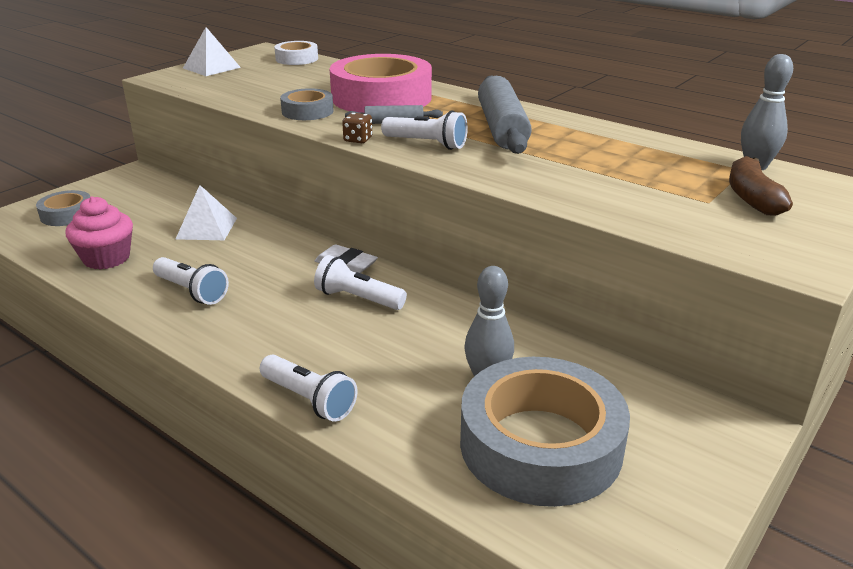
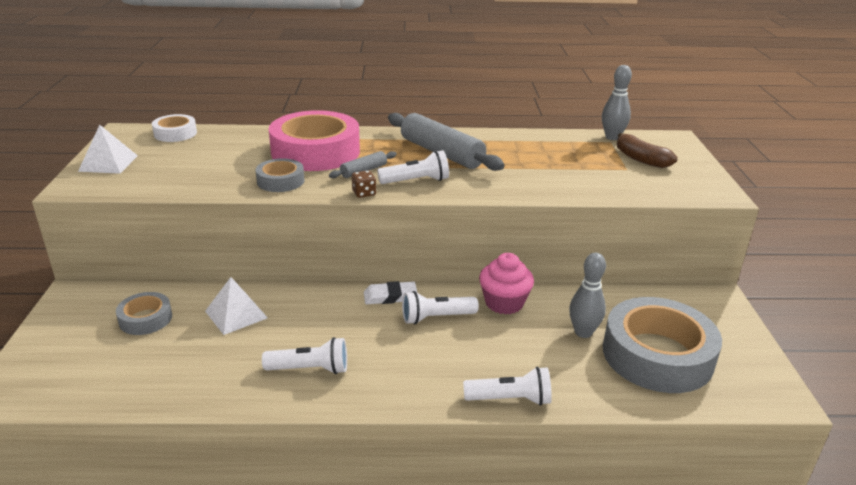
camera: 40 degrees left, 0 degrees up
(67, 214) = (74, 358): grey tape -> grey tape (145, 319)
(106, 258) = (188, 378): pink cupcake -> pink cupcake (504, 303)

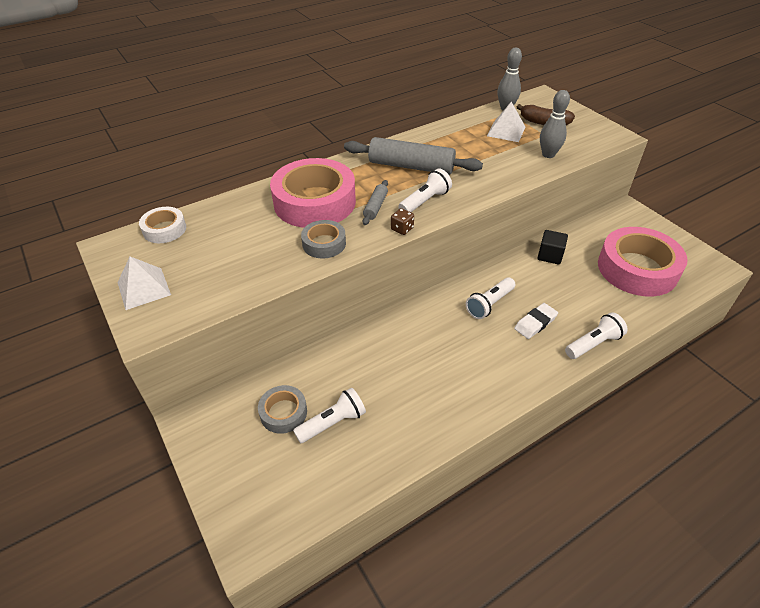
camera: 30 degrees left, 15 degrees up
(236, 314) = (350, 372): white pyramid -> white pyramid (506, 131)
(310, 369) = (453, 389): white flashlight -> white flashlight (332, 423)
(390, 296) = (442, 301): white eraser -> white eraser (535, 323)
(504, 303) = (518, 271): pink cupcake -> none
(559, 303) = (550, 255): none -> black cube
(583, 332) = (584, 272): grey bowling pin -> grey bowling pin (548, 154)
(657, 355) = (637, 269): grey tape -> pink tape

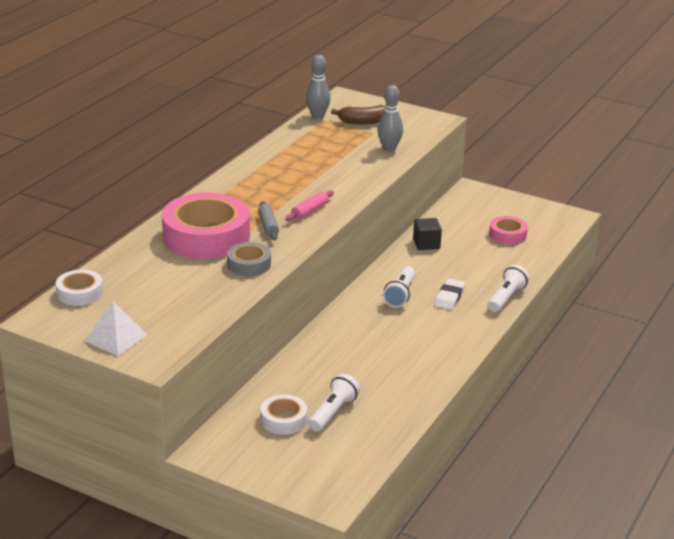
camera: 30 degrees left, 15 degrees down
(283, 412) = (283, 420): grey tape -> white tape
(402, 229) = (308, 236): brown dice -> none
(411, 166) = (271, 186): grey rolling pin -> none
(425, 201) = (310, 211): white flashlight -> pink rolling pin
(506, 131) = (334, 137): white pyramid -> none
(637, 269) = (507, 235): pink tape -> pink tape, size x0.49

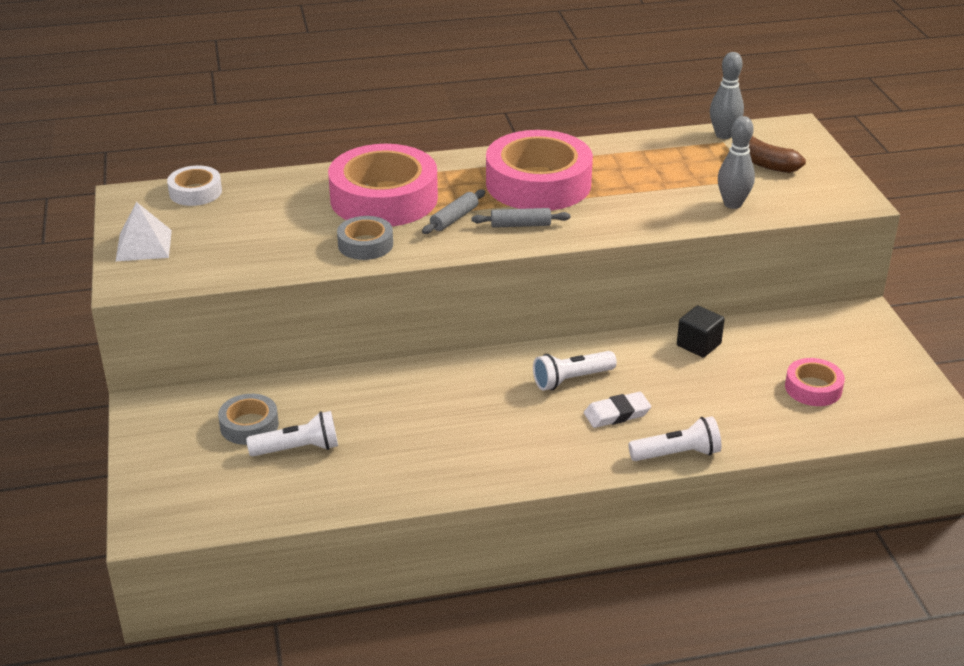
camera: 50 degrees right, 5 degrees up
(274, 186) = (538, 183): none -> pink tape
(283, 420) = (249, 425): white tape -> grey tape
(310, 211) = (520, 225): pink rolling pin -> grey rolling pin

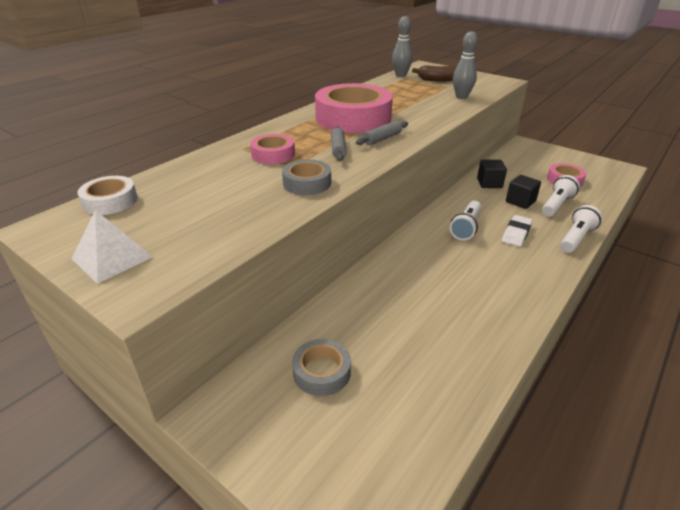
camera: 40 degrees left, 0 degrees up
(298, 449) = (384, 367): white flashlight -> white flashlight (556, 205)
(384, 198) = (273, 154): pink tape -> pink tape, size x0.49
(694, 384) = (520, 201): none -> black cube

